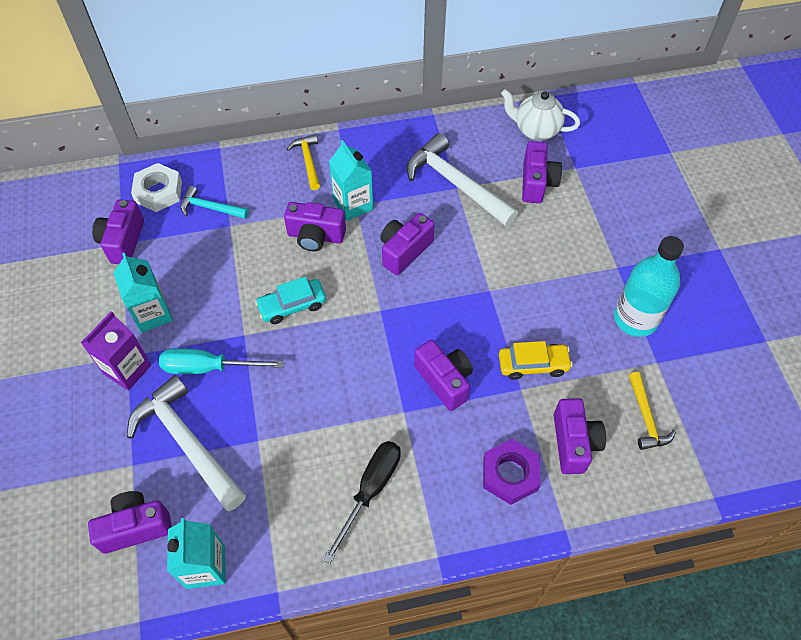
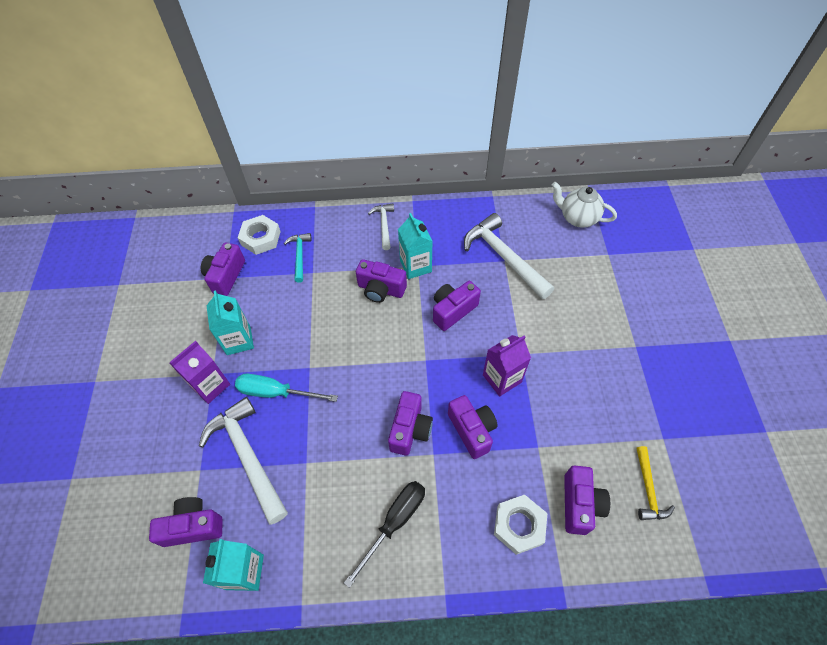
camera: 10 degrees right, 0 degrees up
(210, 208) = (299, 256): turquoise hammer -> turquoise hammer turned 60 degrees clockwise
(292, 306) = (352, 347): turquoise car -> none
(308, 161) = (384, 225): yellow hammer -> white hammer
(471, 320) = (502, 378): none -> purple carton
(510, 474) = (519, 525): purple nut -> white nut
(533, 365) = (551, 426): yellow car -> none
(537, 183) = (573, 264): purple camera -> purple camera (410, 429)
(635, 319) = (647, 395): turquoise bottle -> none

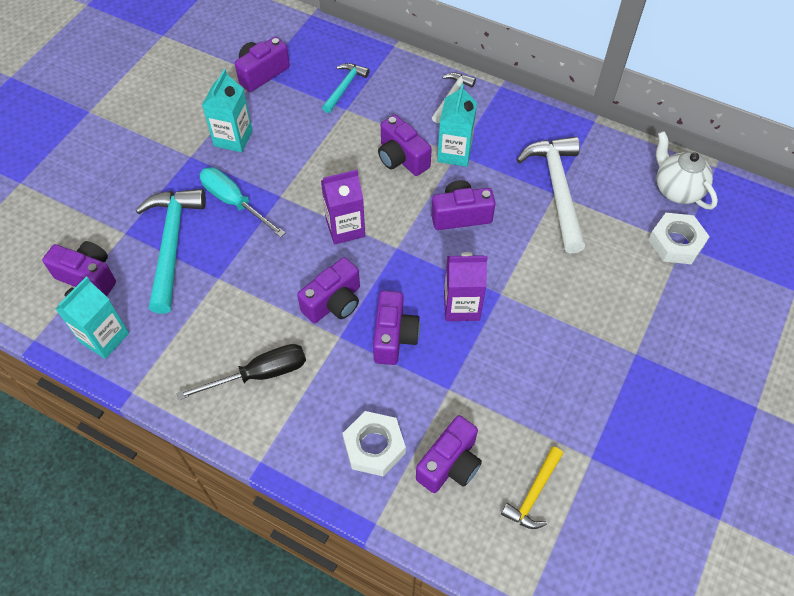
camera: 30 degrees right, 0 degrees up
(210, 385) = (181, 166): purple carton -> purple carton (345, 228)
(248, 457) = (171, 245): white hammer -> turquoise hammer
(260, 238) = (319, 52): white nut -> white nut (676, 242)

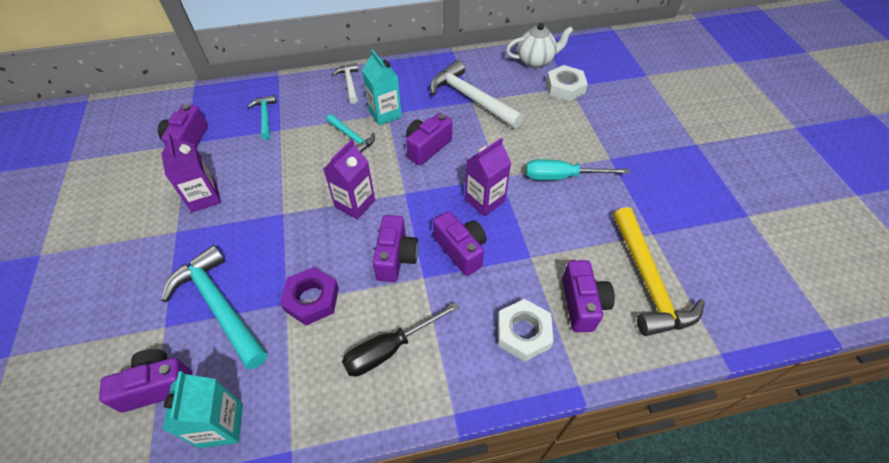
camera: 40 degrees left, 5 degrees down
(233, 138) = (204, 197): turquoise carton -> purple carton
(234, 202) = (248, 240): turquoise screwdriver -> turquoise screwdriver (561, 177)
(239, 289) = (312, 299): none -> purple nut
(260, 374) = (389, 349): black screwdriver -> black screwdriver turned 150 degrees counterclockwise
(401, 158) = (352, 137): purple camera -> turquoise hammer
(534, 493) = (647, 281): yellow hammer -> yellow hammer, size x1.86
(676, 190) = (535, 61): white teapot -> white teapot turned 150 degrees clockwise

